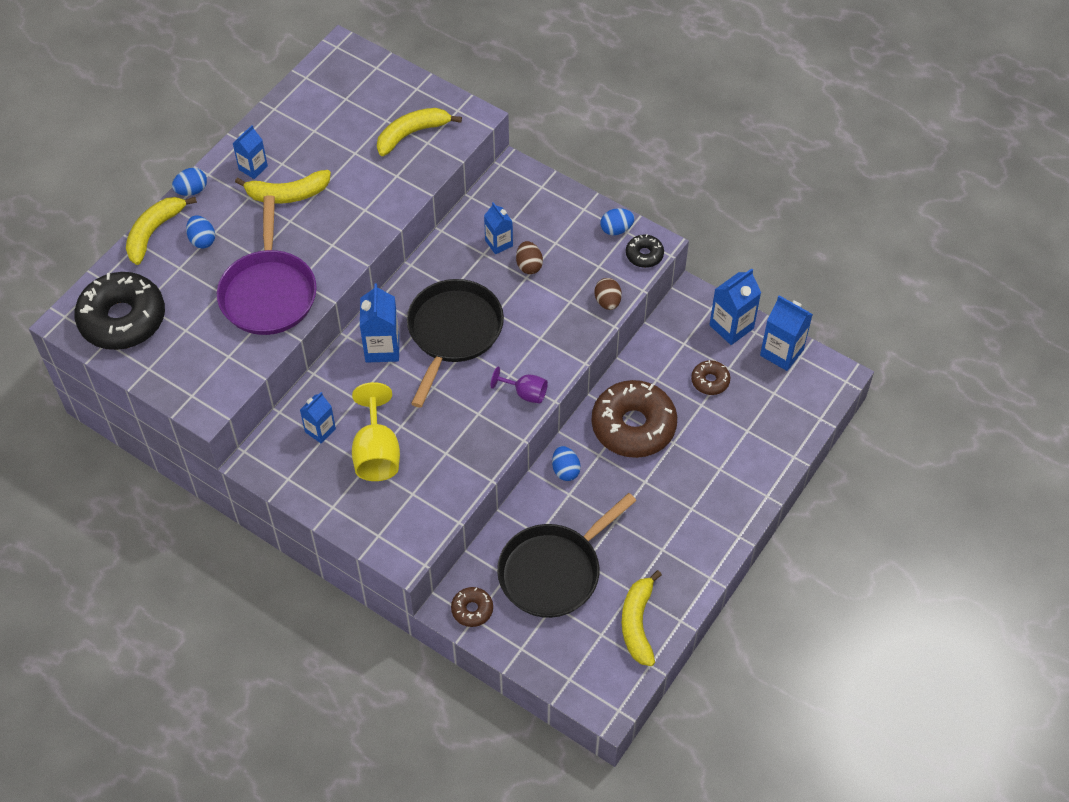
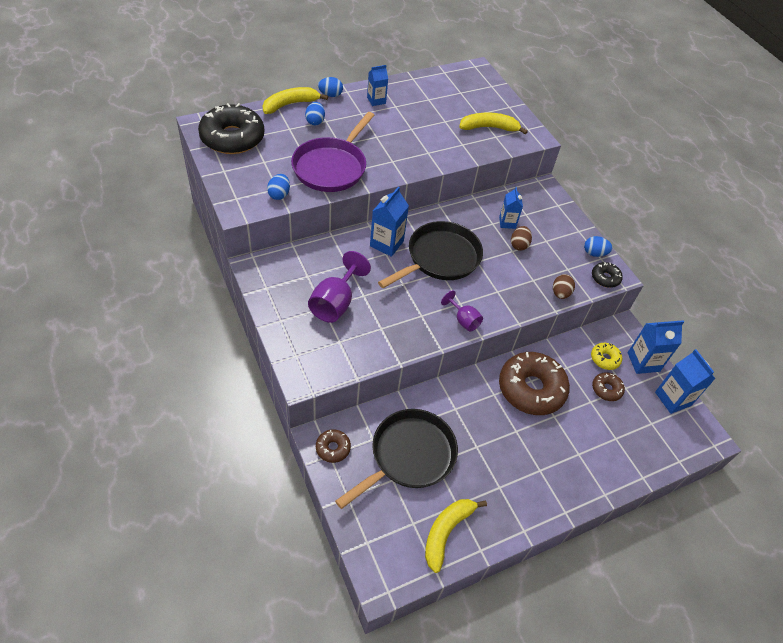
camera: 25 degrees right, 5 degrees down
(288, 194) = (386, 122): yellow banana -> none
(320, 430) = (309, 270): blue carton -> none
(377, 453) = (335, 303): yellow goblet -> purple goblet
(554, 571) = (409, 456): black pan -> black pan turned 150 degrees clockwise
(565, 470) = (463, 391): blue egg -> blue egg (279, 194)
(690, 346) = (604, 359): none -> yellow donut

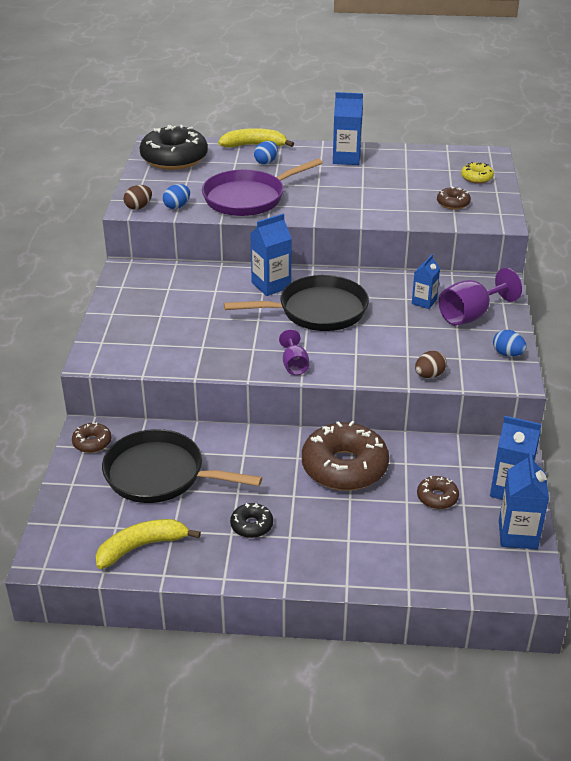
camera: 35 degrees right, 15 degrees down
(330, 95) = (302, 146): blue egg -> none
(335, 303) = (175, 315): purple goblet -> purple goblet (470, 315)
(376, 100) = (346, 158): blue carton -> blue carton, size x1.55
(409, 456) = (160, 474): black pan -> black pan turned 150 degrees counterclockwise
(489, 128) = (453, 203): yellow banana -> brown donut
(519, 245) = (419, 323): brown egg -> brown egg (138, 207)
(604, 359) = (461, 471): yellow donut -> yellow donut (476, 178)
(605, 278) = (500, 378): black donut -> black donut (251, 525)

